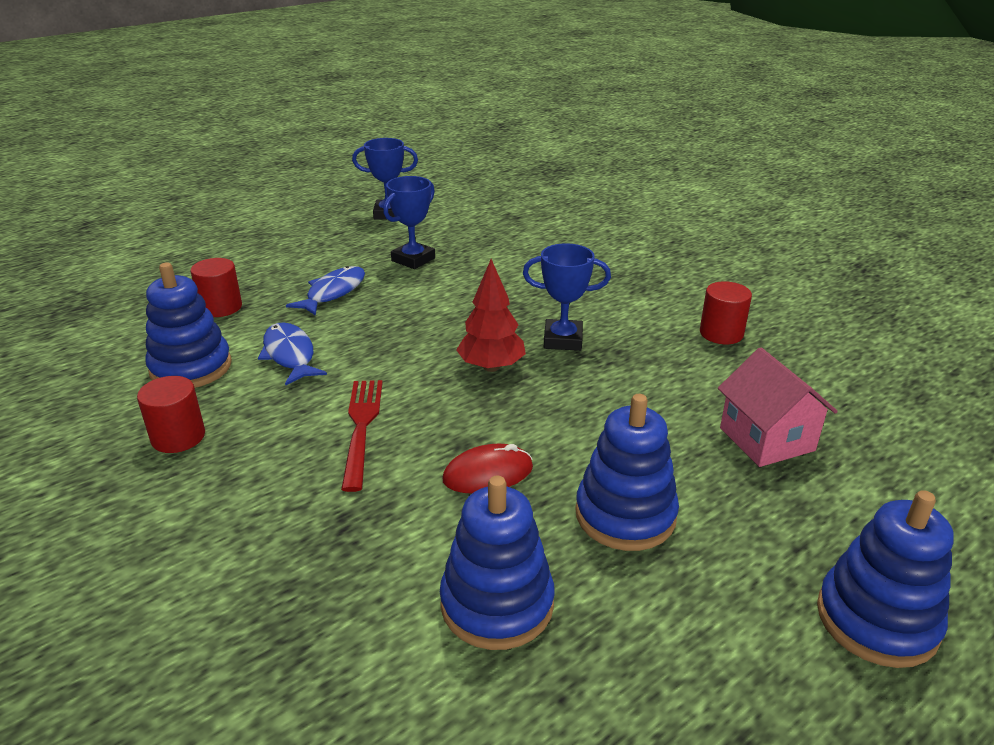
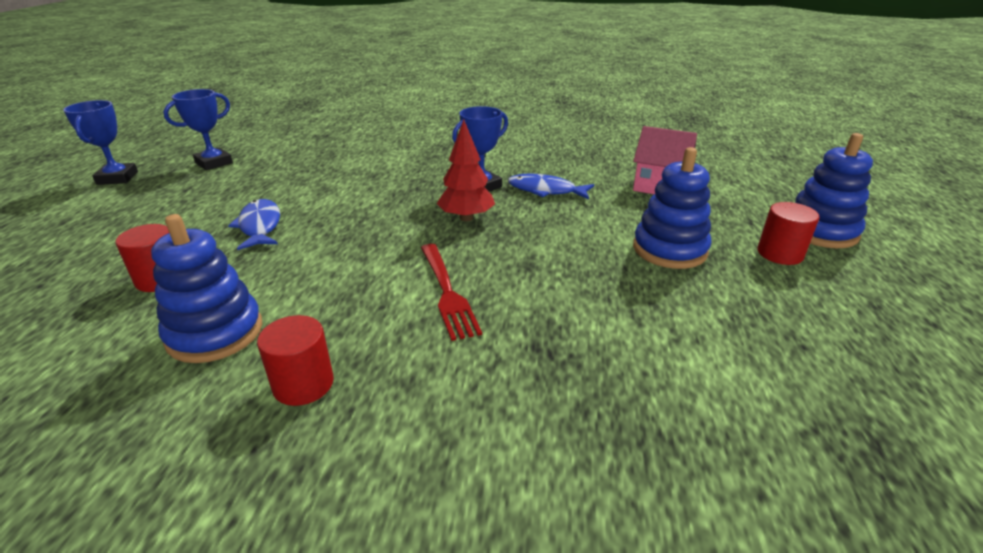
camera: 45 degrees left, 0 degrees up
(290, 355) = (300, 279): blue fish -> blue fish (545, 190)
(361, 427) = (447, 292): red fork -> red fork turned 150 degrees counterclockwise
(413, 259) = (291, 183): blue trophy -> blue trophy (117, 178)
(488, 473) = (572, 271): red mouse -> none
(497, 604) = (700, 328): blue stacking toy -> none
(721, 333) = (555, 150): red cylinder -> red cylinder (780, 254)

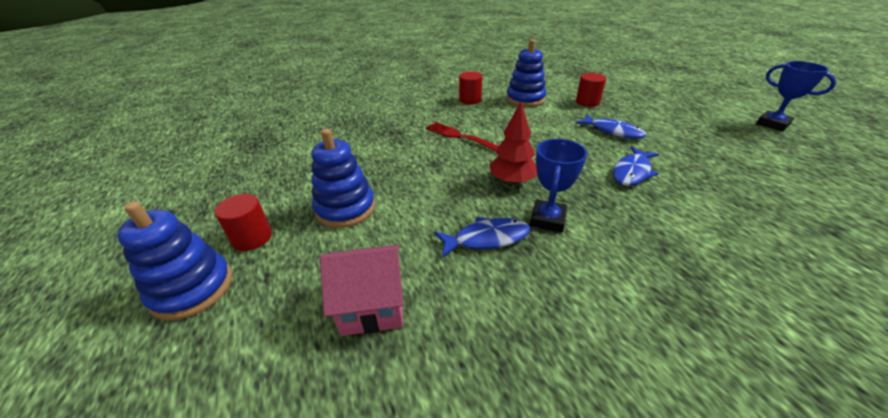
camera: 150 degrees right, 5 degrees up
(214, 163) = (776, 156): blue trophy -> none
(347, 190) = (632, 172): none -> blue fish

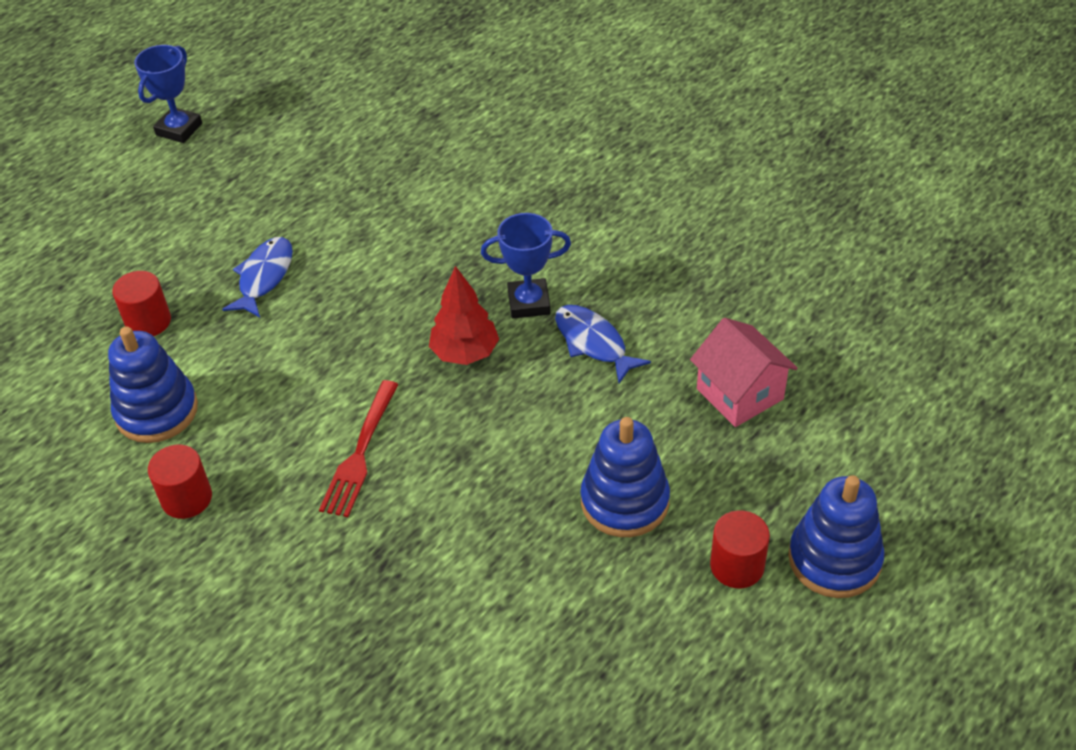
camera: 115 degrees left, 10 degrees up
(632, 172) = (383, 247): blue fish -> none

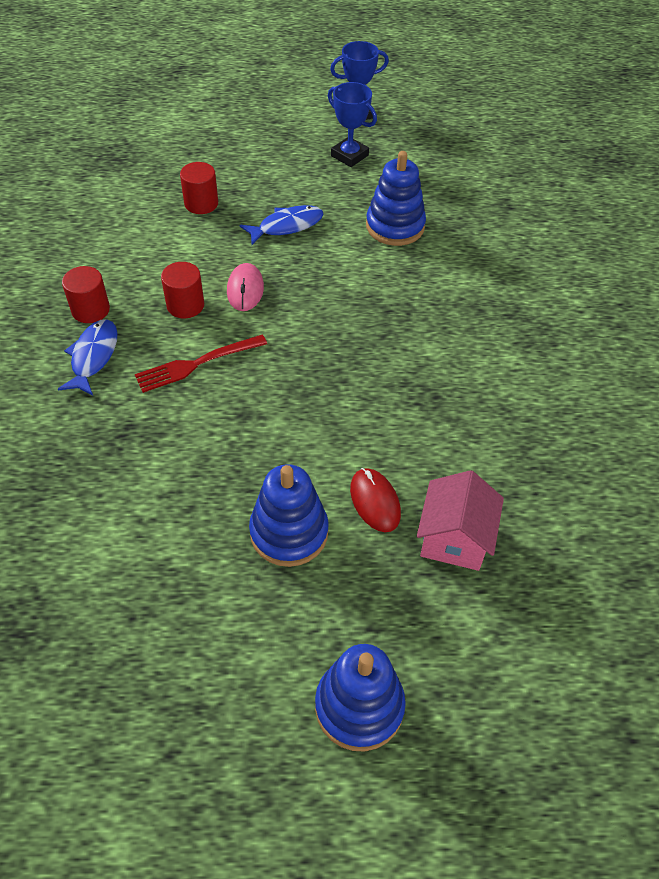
camera: 45 degrees right, 5 degrees up
(156, 411) = (140, 253): blue stacking toy -> blue stacking toy (395, 226)
(309, 359) = (245, 289): none -> pink mouse
(465, 353) = (328, 359): red tree -> none
(529, 303) = (405, 362): blue trophy -> blue trophy (349, 155)
(593, 343) = (409, 421): blue fish -> blue fish (93, 357)
(652, 421) = (375, 501): none -> red mouse
(737, 566) = (294, 642): red cylinder -> red cylinder (185, 305)

